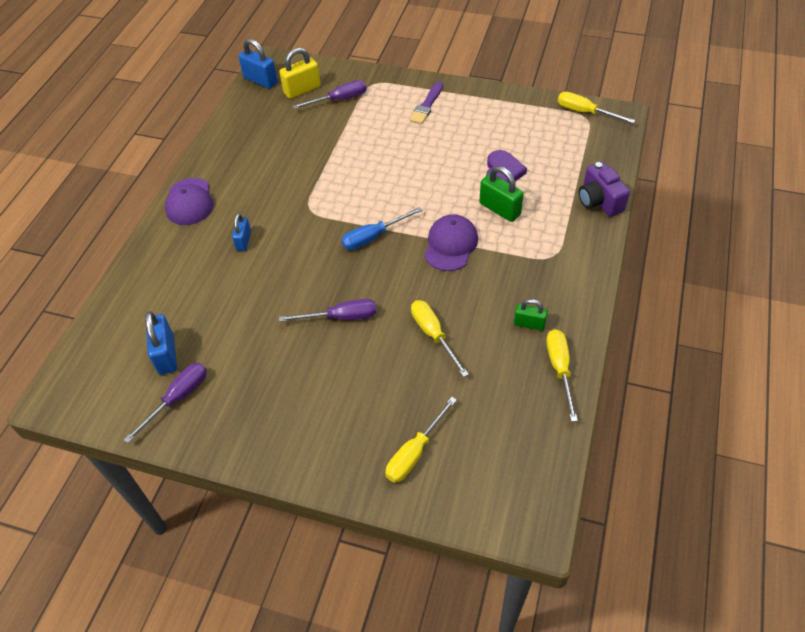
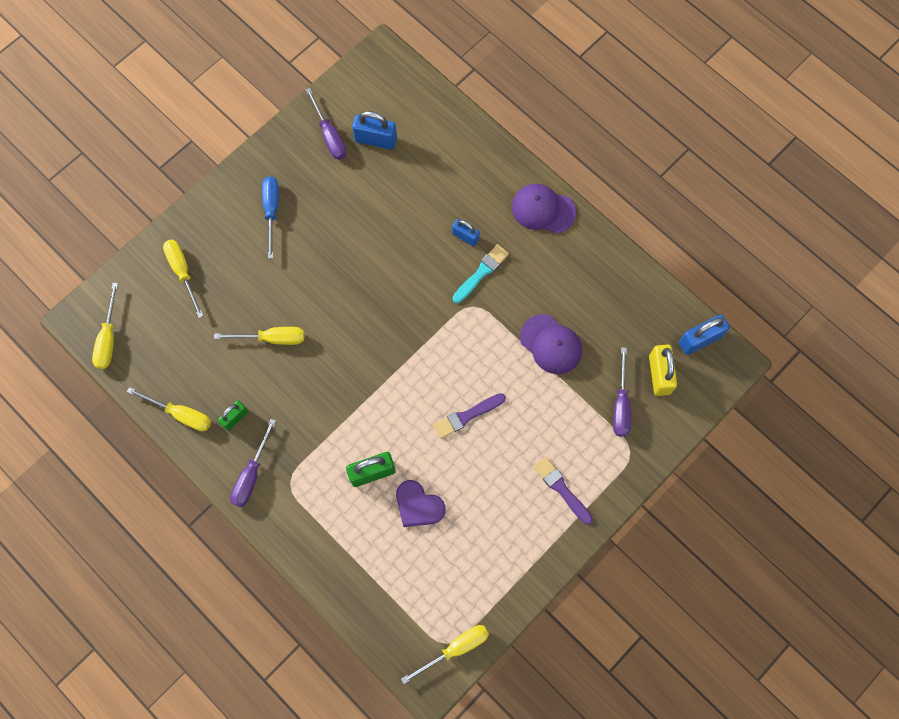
camera: 115 degrees right, 20 degrees up
(274, 216) = (481, 273): none -> turquoise brush
(341, 317) = (333, 277): purple screwdriver -> purple screwdriver (251, 474)
(373, 237) = (405, 344): blue screwdriver -> blue screwdriver (271, 211)
(409, 174) = (467, 416): none -> purple brush
(450, 245) = (356, 404): purple cap -> purple cap (551, 344)
(535, 483) = (108, 338): none -> yellow screwdriver
(599, 201) = (326, 571): purple camera -> none

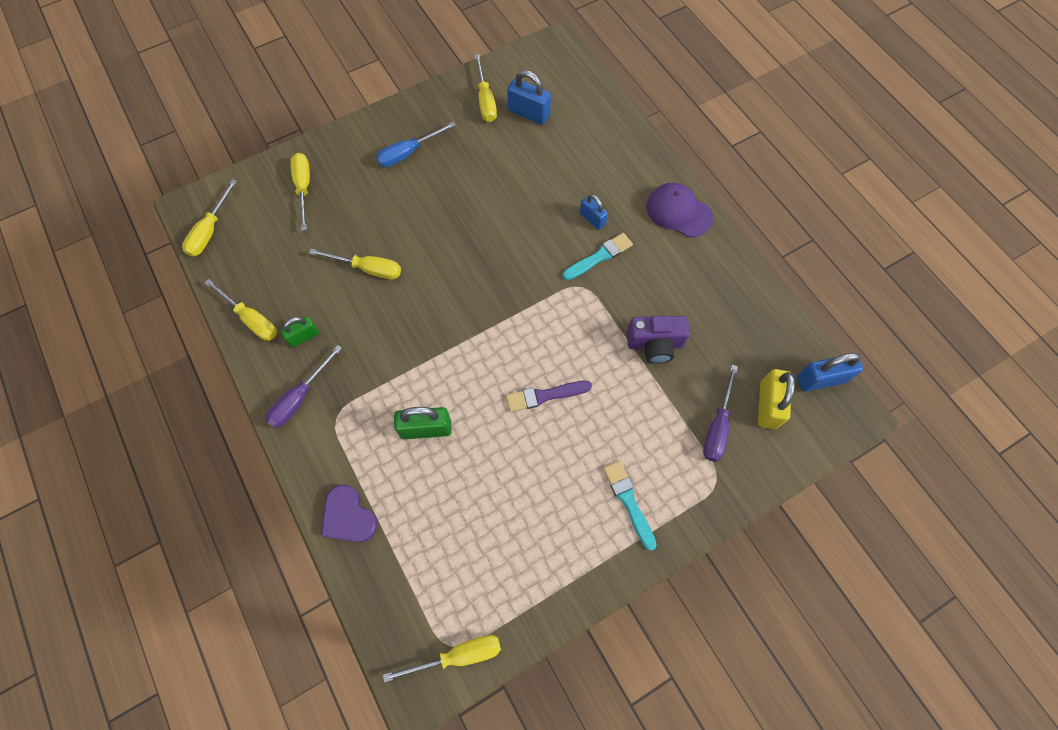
camera: 15 degrees right, 5 degrees down
(271, 211) = (408, 153): blue screwdriver -> blue screwdriver turned 135 degrees counterclockwise
(329, 135) = (485, 100): purple screwdriver -> yellow screwdriver
(418, 505) = (465, 477): purple heart -> purple heart (348, 516)
(551, 344) = (655, 344): purple cap -> purple camera
(561, 489) = (628, 501): purple brush -> turquoise brush

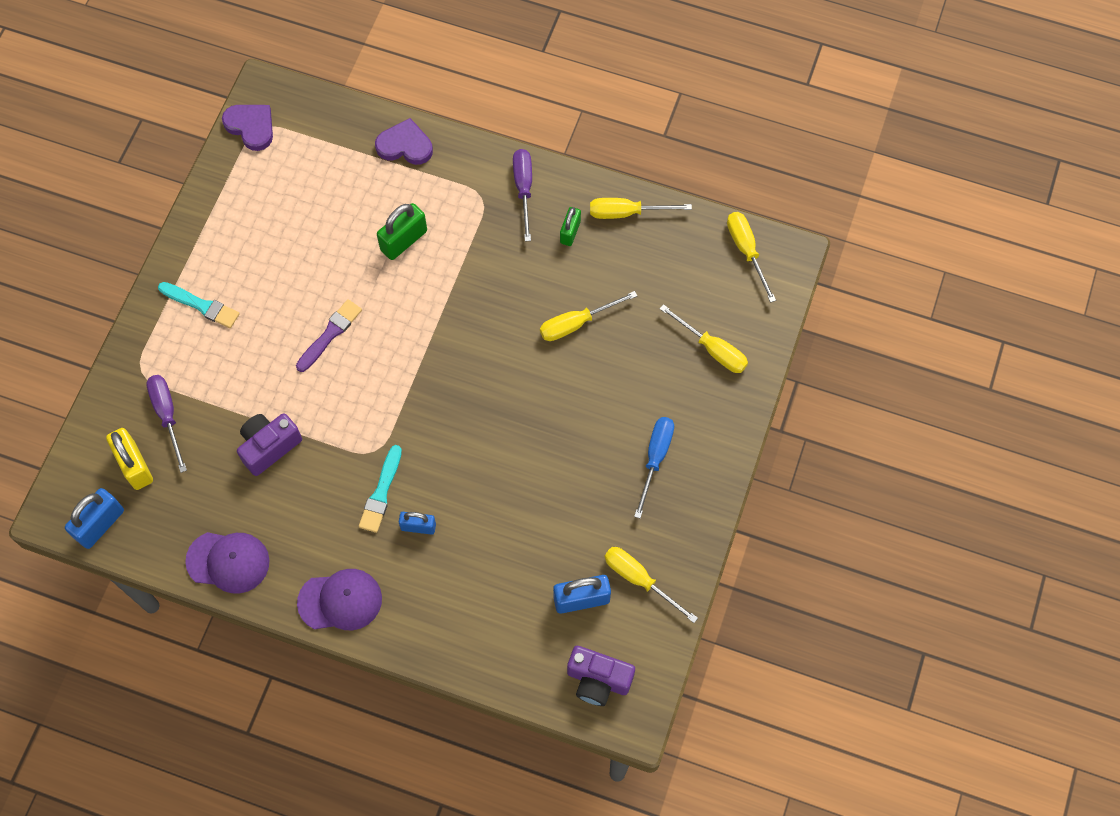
camera: 140 degrees right, 0 degrees up
(458, 655) = (251, 127): yellow screwdriver -> purple heart
(558, 71) = (598, 680): none -> purple camera
(739, 287) = (228, 561): none -> purple cap

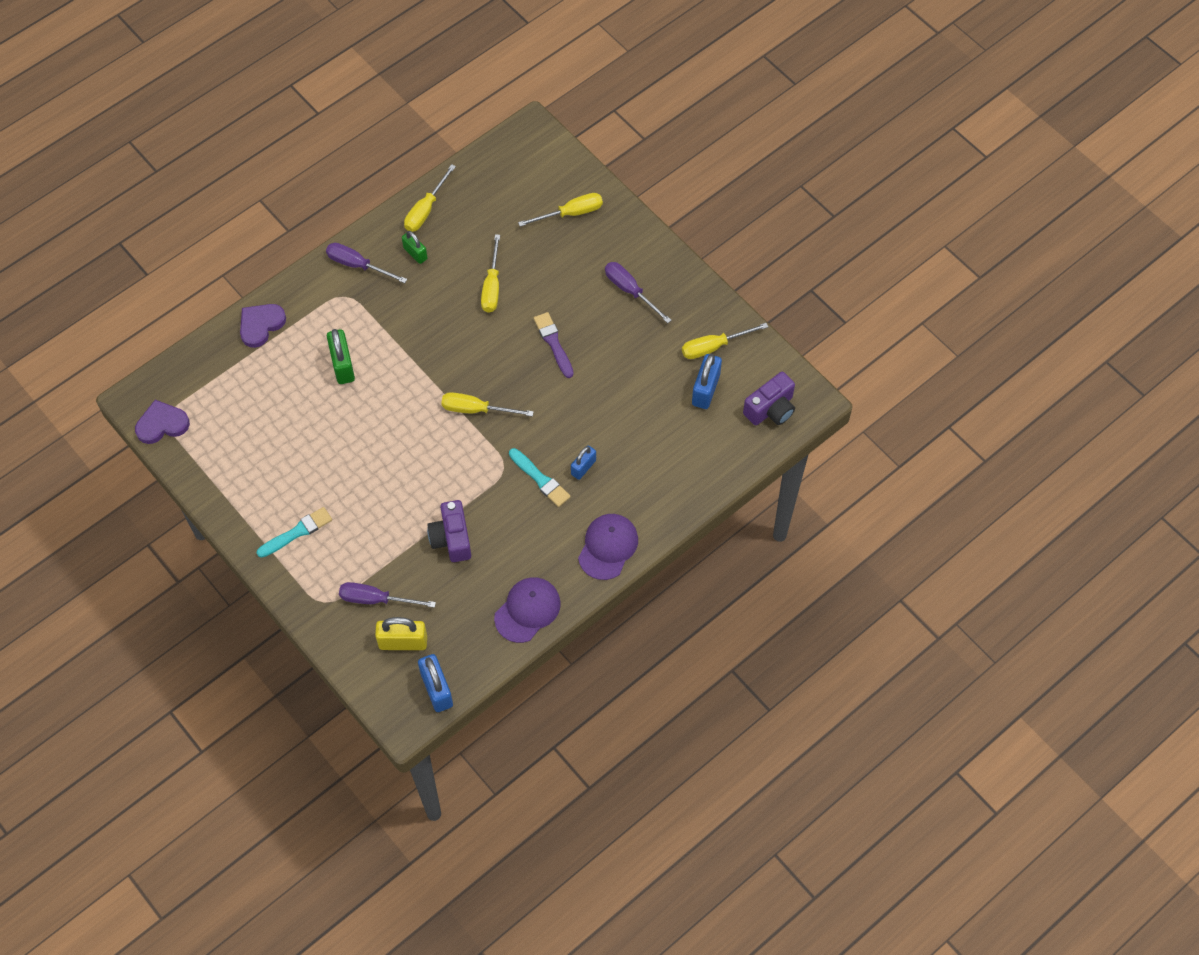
camera: 60 degrees left, 5 degrees down
(330, 334) = (386, 453): purple brush -> purple brush (553, 343)
(655, 458) = (630, 291): blue screwdriver -> purple screwdriver
(746, 251) = (509, 153): yellow screwdriver -> yellow screwdriver (476, 409)

